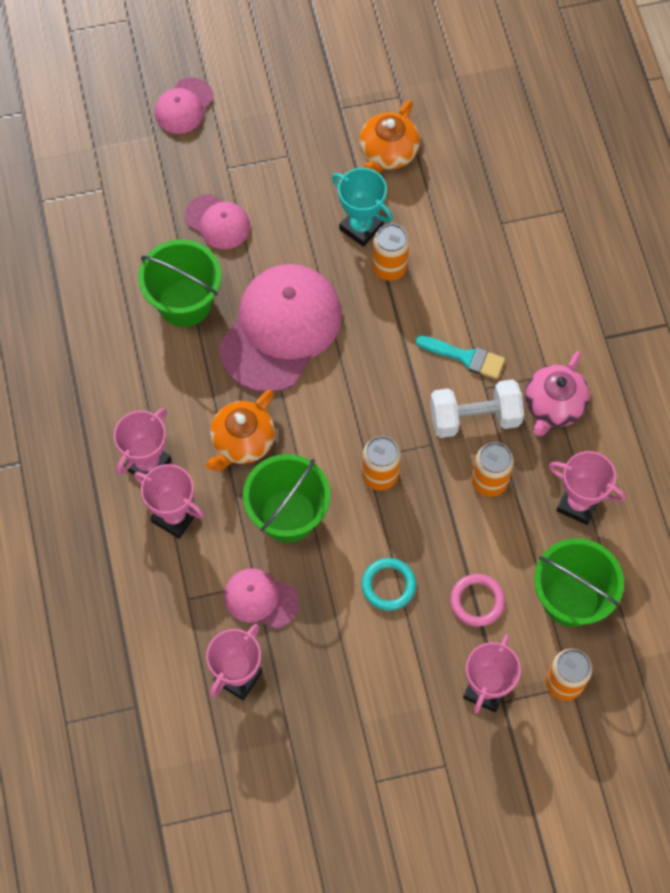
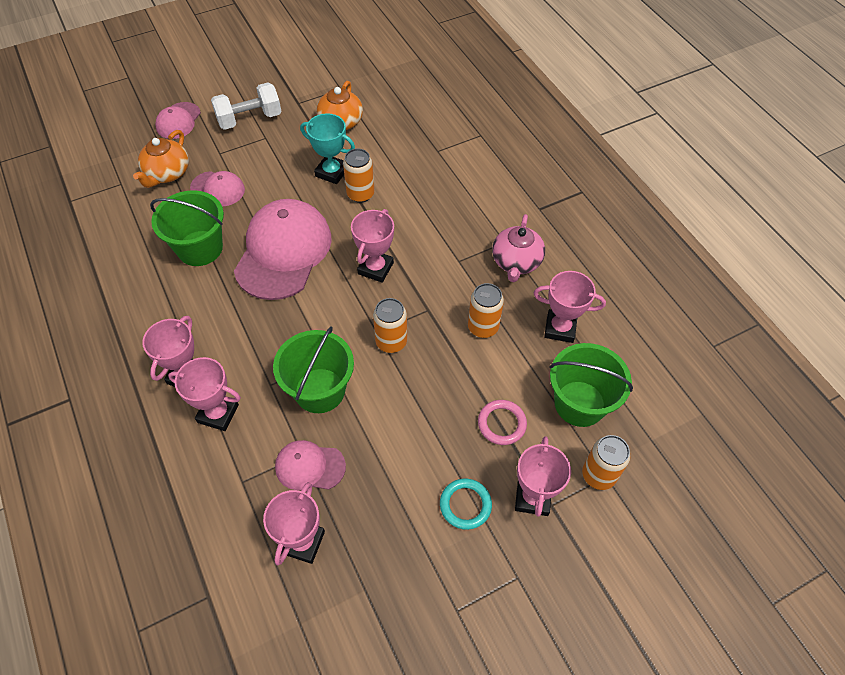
camera: 15 degrees left, 10 degrees down
(242, 442) = (268, 341): orange teapot -> orange teapot (167, 173)
(384, 376) = (375, 268): none -> pink trophy
(388, 585) = (421, 428): turquoise ring -> turquoise ring (465, 505)
(465, 357) = (436, 242): turquoise brush -> none
(474, 418) = (457, 283): white dumbbell -> white dumbbell (249, 119)

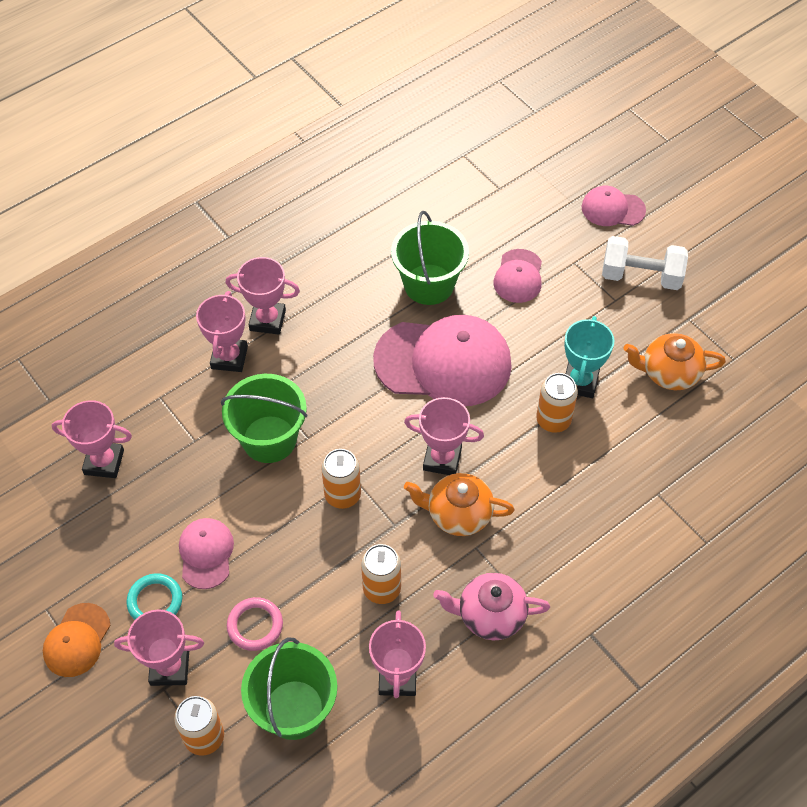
camera: 80 degrees right, 0 degrees up
(167, 173) = (527, 224): orange teapot -> orange teapot (458, 514)
(249, 119) = (641, 276): white dumbbell -> white dumbbell turned 45 degrees counterclockwise
(310, 466) = (182, 450): pink cap -> pink cap (206, 553)
(495, 581) = (77, 640): none -> orange cap

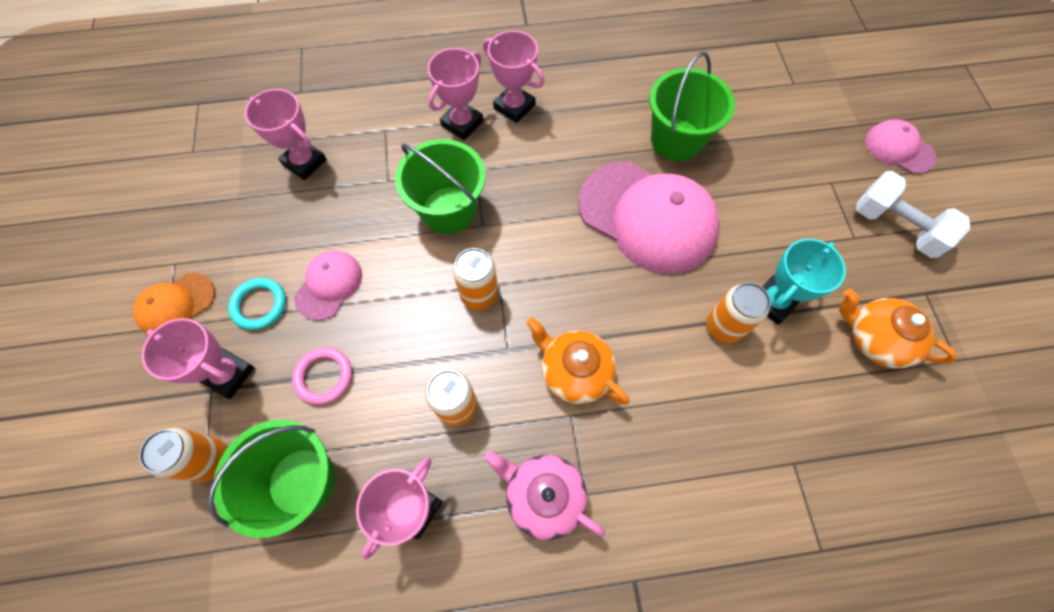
camera: 30 degrees right, 10 degrees up
(442, 459) = (591, 309): pink trophy -> none
(518, 276) = (767, 170): pink cap -> none

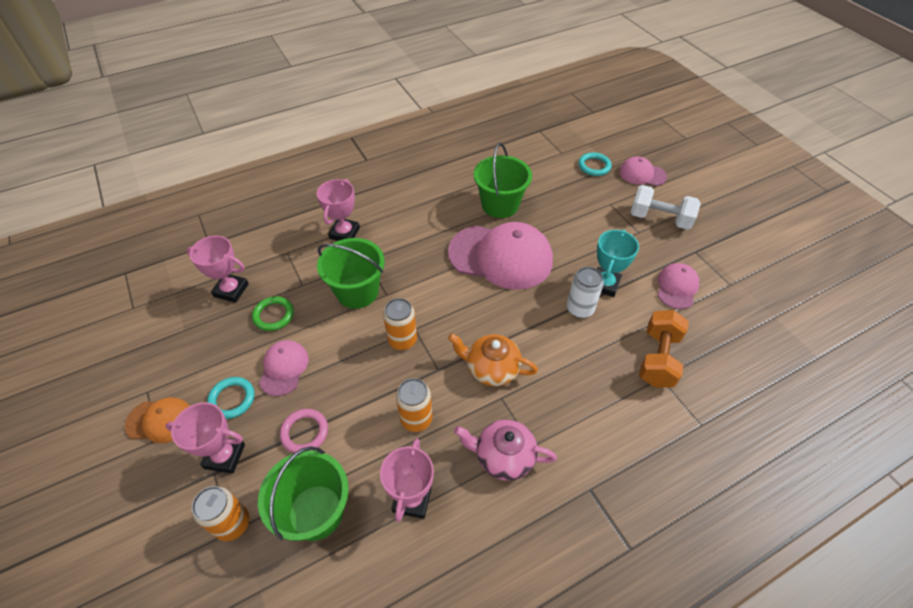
camera: 20 degrees left, 15 degrees down
(176, 305) = (160, 420): orange cap -> orange cap turned 120 degrees counterclockwise
(341, 211) = (273, 315): none -> green ring
(514, 107) = (378, 213): pink trophy -> none
(724, 326) = (580, 309): orange can -> white can
(802, 435) = (658, 358): none -> orange dumbbell
(832, 117) = (594, 166): none -> turquoise ring
(875, 339) = (677, 287): orange teapot -> pink cap

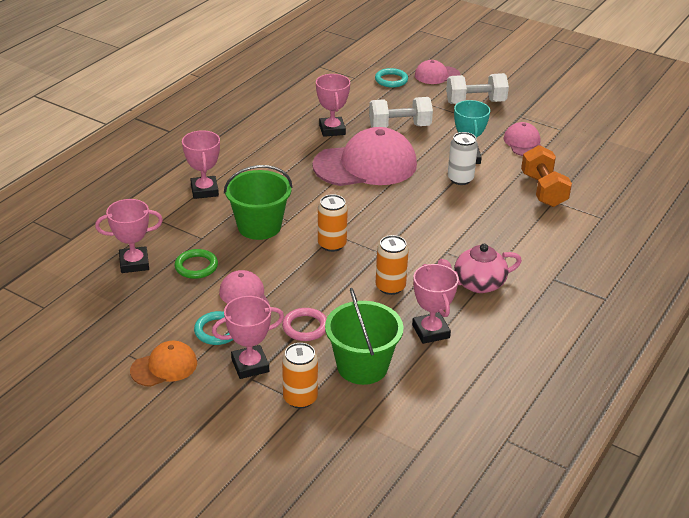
camera: 30 degrees left, 15 degrees down
(491, 368) = (422, 237): orange teapot -> none
(500, 205) = (332, 130): green bucket -> pink trophy
(564, 223) = (399, 127): none -> white dumbbell

